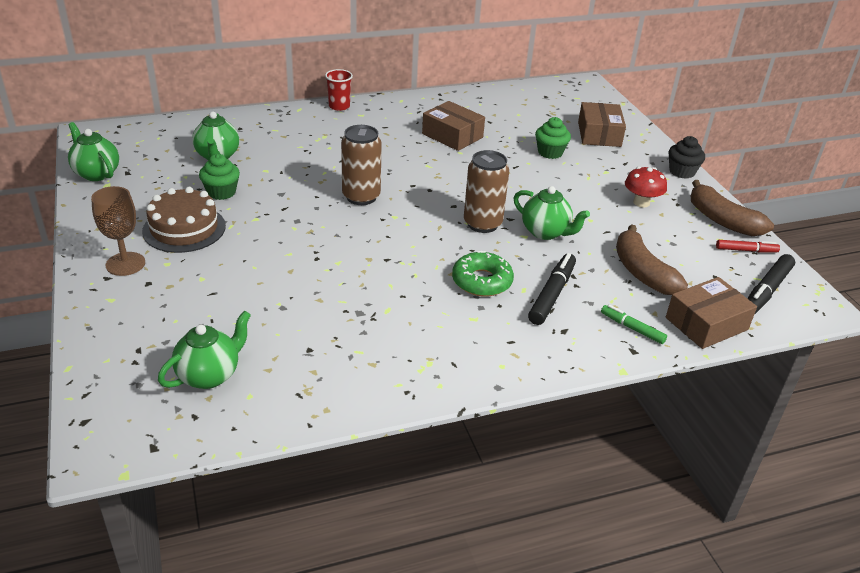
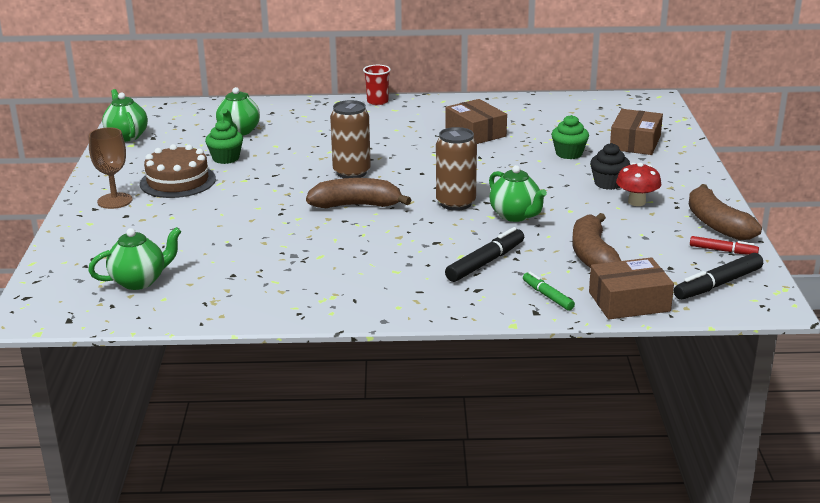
camera: 20 degrees right, 10 degrees down
(388, 238) = (356, 205): none -> brown banana
(482, 281) = (423, 245): green donut -> none
(682, 172) = (704, 181): black cupcake -> black cupcake (608, 183)

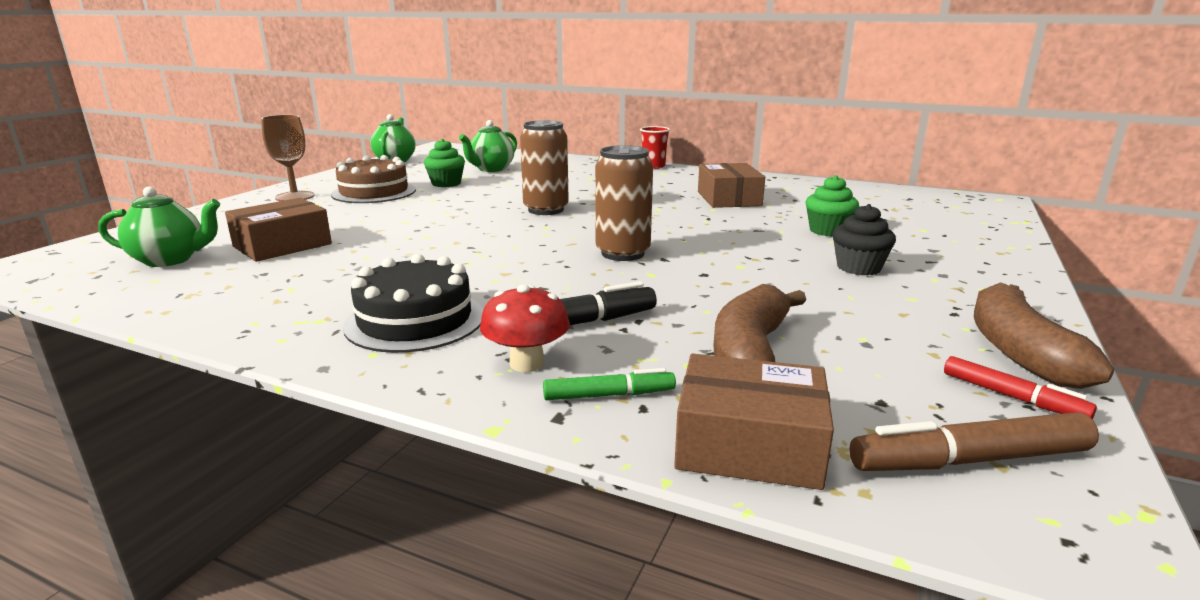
camera: 25 degrees right, 5 degrees down
(356, 205) = (505, 236): brown banana -> none
(391, 282) = (415, 320): none -> black cake
(515, 216) = (685, 279): green teapot -> none
(547, 296) = (609, 395): green marker -> green marker turned 90 degrees clockwise
(635, 143) = (934, 234): brown box -> brown box (282, 245)
(636, 202) = (887, 295): red mushroom -> red mushroom (527, 363)
(718, 284) = (969, 460): black marker -> brown marker

